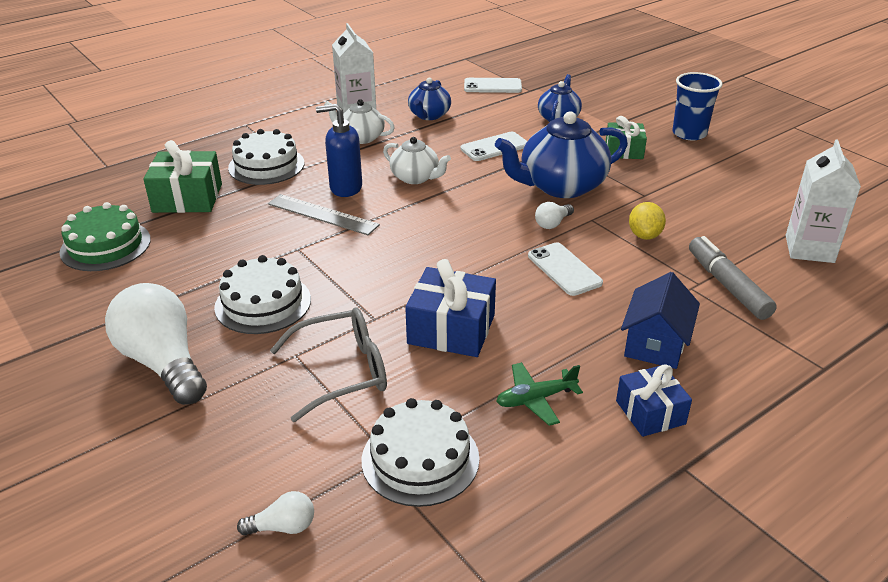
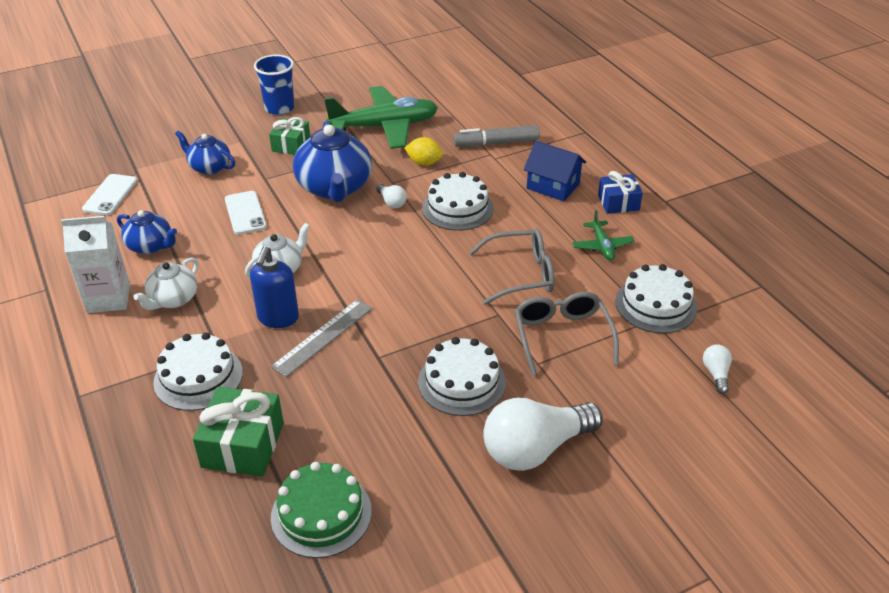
camera: 80 degrees left, 5 degrees up
(451, 329) = (520, 274): blue gift -> grey glasses
(564, 269) = (457, 208): white phone -> white cake
(702, 199) = (384, 127): none -> green plane
(809, 249) = (463, 102): white carton -> none

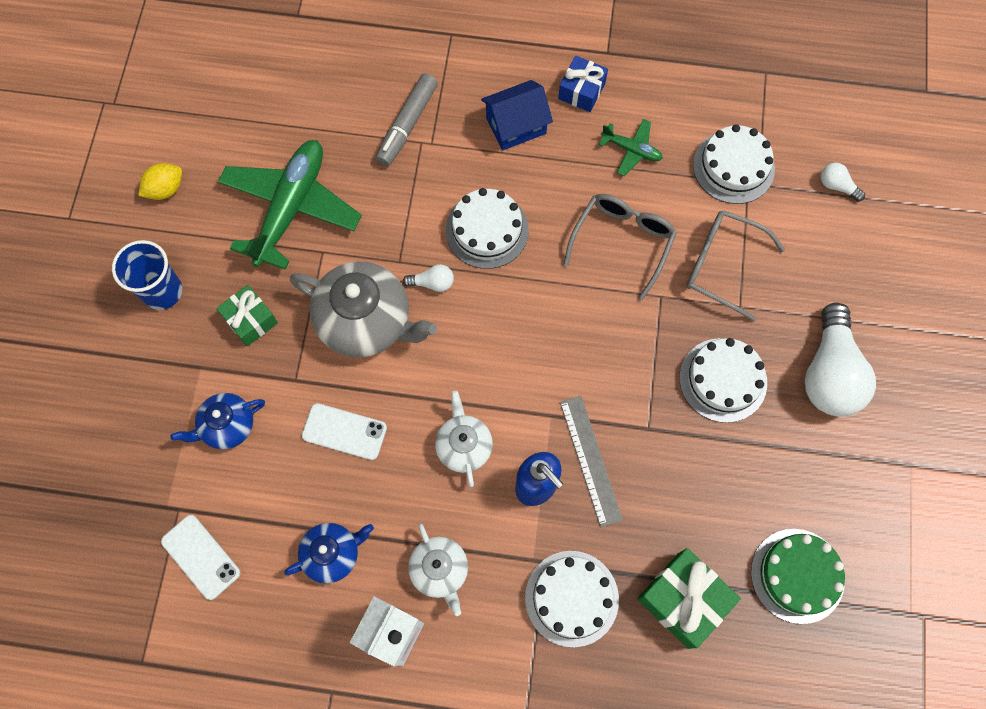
camera: 55 degrees left, 30 degrees up
(335, 188) = (366, 321): blue teapot -> grey teapot
(424, 163) = (388, 212): yellow lemon -> yellow lemon (166, 189)

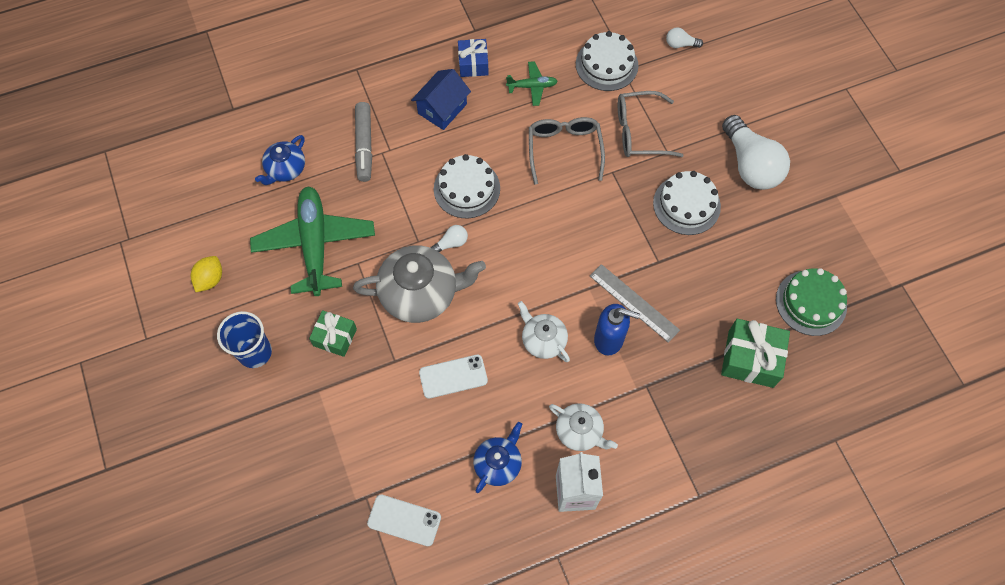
camera: 30 degrees left, 5 degrees down
(227, 426) = (365, 419): blue teapot -> blue teapot (285, 169)
(571, 598) = (679, 399): white cake -> none

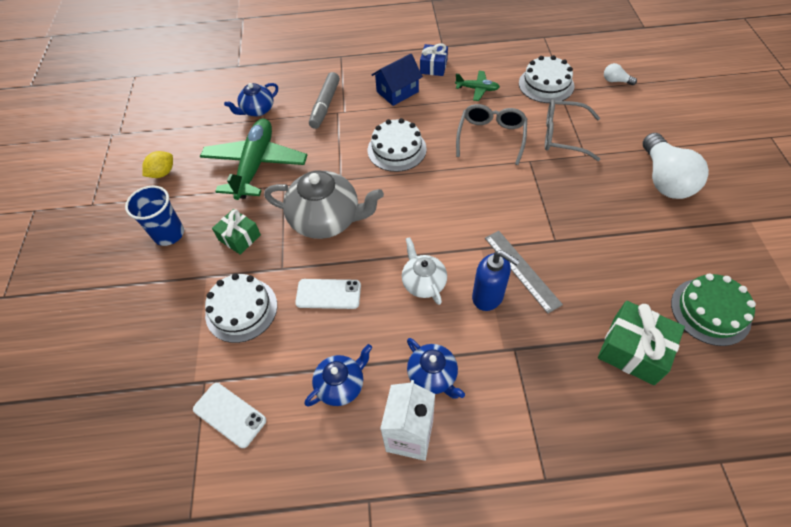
camera: 20 degrees right, 10 degrees down
(451, 243) = (368, 187): white light bulb -> none
(580, 431) = (433, 376): white teapot -> blue teapot
(686, 205) = (594, 199): white cake -> white cake (241, 309)

